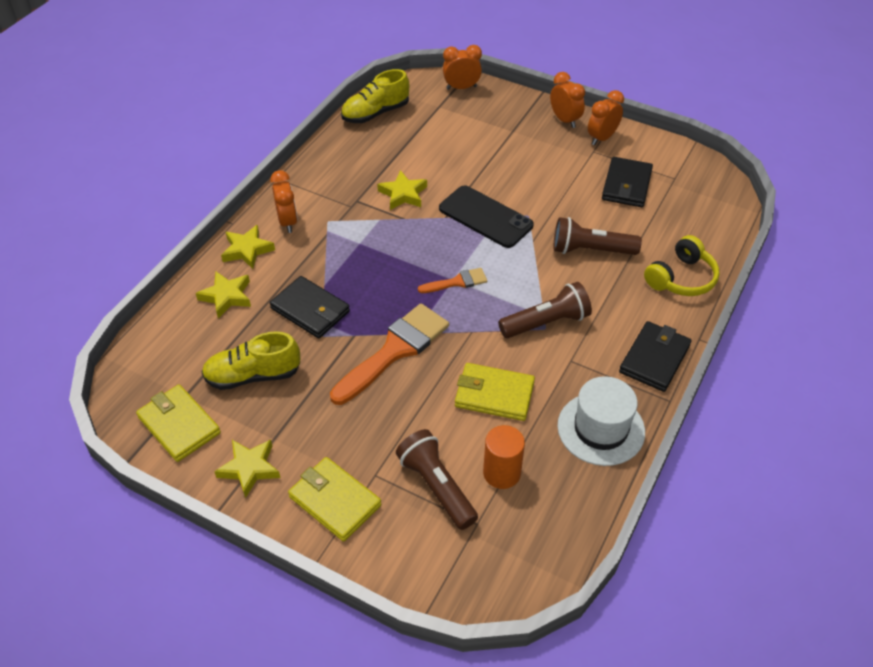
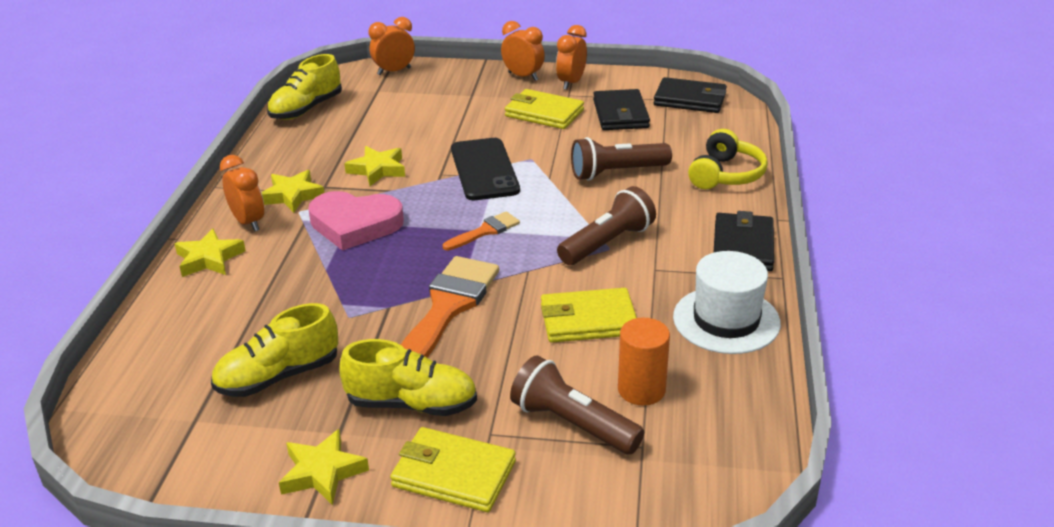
camera: 20 degrees left, 15 degrees down
(179, 425) = (201, 453): yellow wallet -> yellow wallet (544, 113)
(226, 296) = (203, 308): yellow star -> yellow star (292, 195)
(310, 310) = (320, 296): black wallet -> black wallet (690, 99)
(332, 430) = (411, 404): none -> yellow shoe
(363, 247) = (355, 225): none -> pink heart
(485, 217) = (484, 170): black phone -> black phone turned 60 degrees clockwise

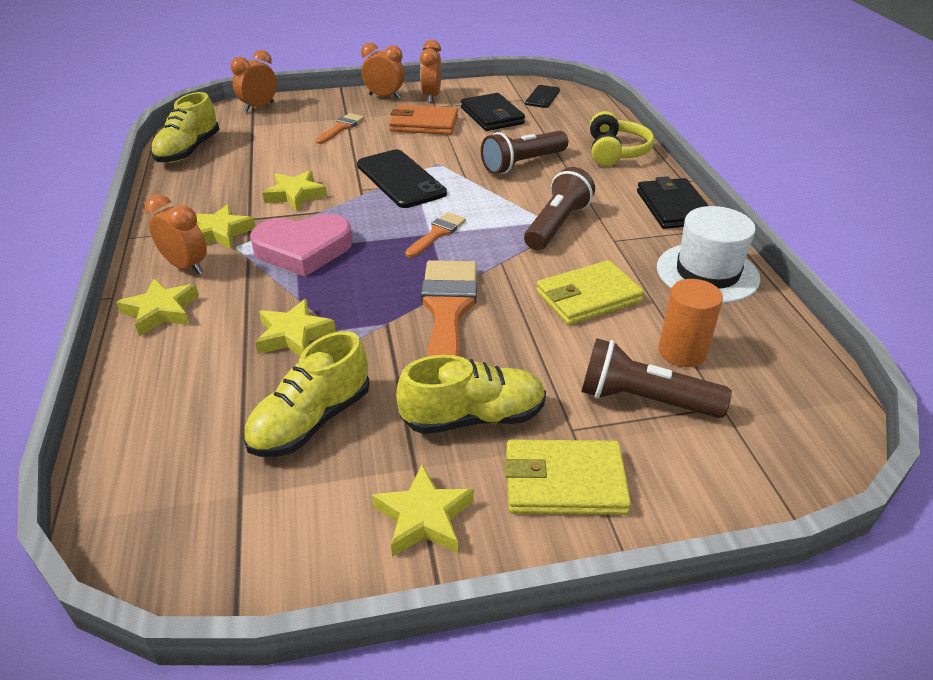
camera: 20 degrees left, 5 degrees up
(304, 301) = (294, 335): none -> yellow star
(460, 105) = (341, 128): none -> orange brush
(544, 113) = (424, 124): yellow wallet -> orange wallet
(690, 99) = (542, 97): black wallet -> black phone

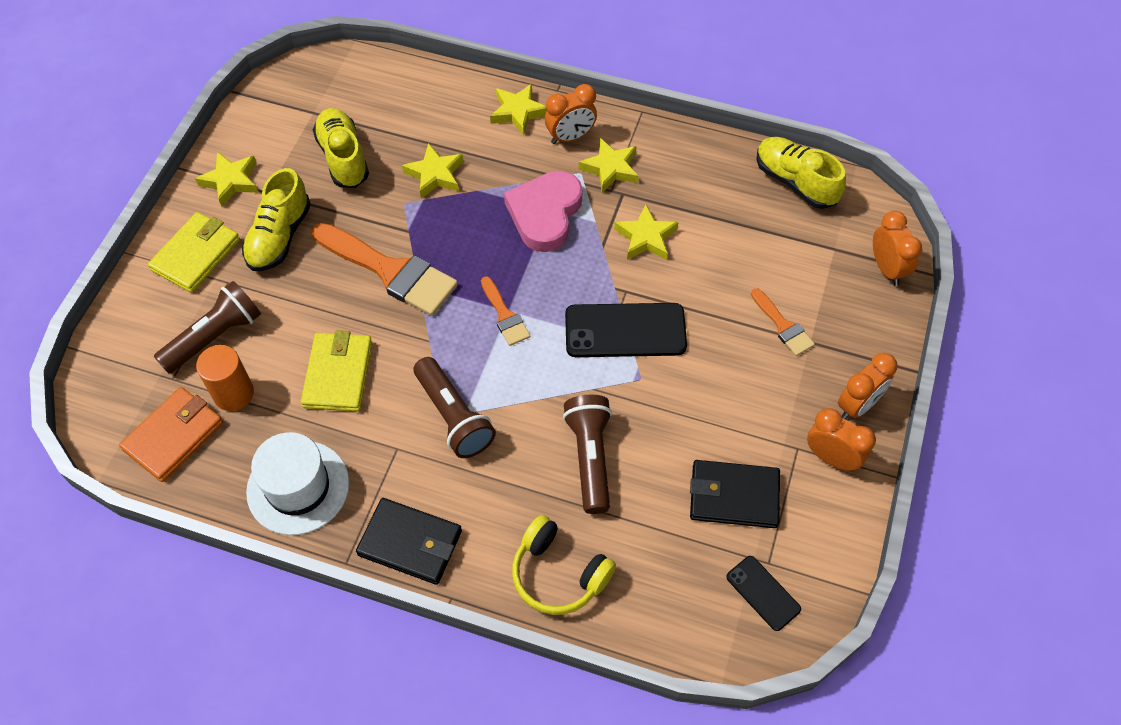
camera: 120 degrees right, 20 degrees up
(424, 124) = (749, 411): orange wallet -> orange wallet (174, 436)

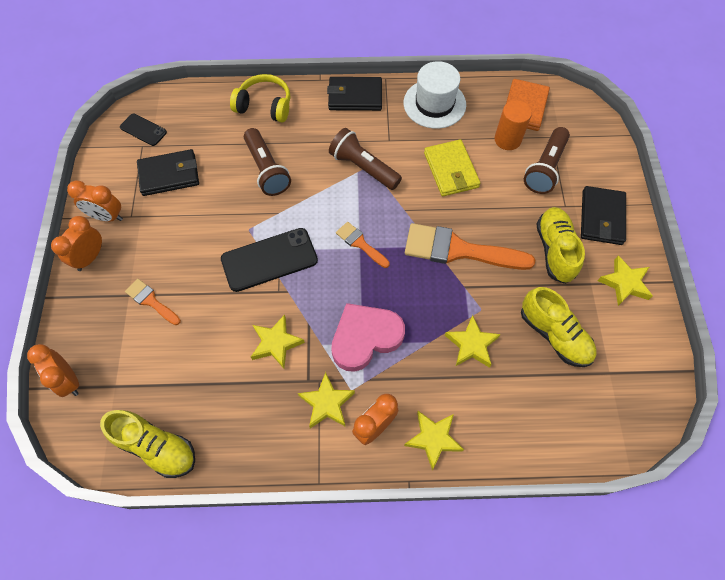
camera: 160 degrees right, 5 degrees up
(196, 255) = (602, 217): yellow wallet -> black wallet
(545, 214) = (365, 338): pink heart -> pink heart turned 120 degrees counterclockwise

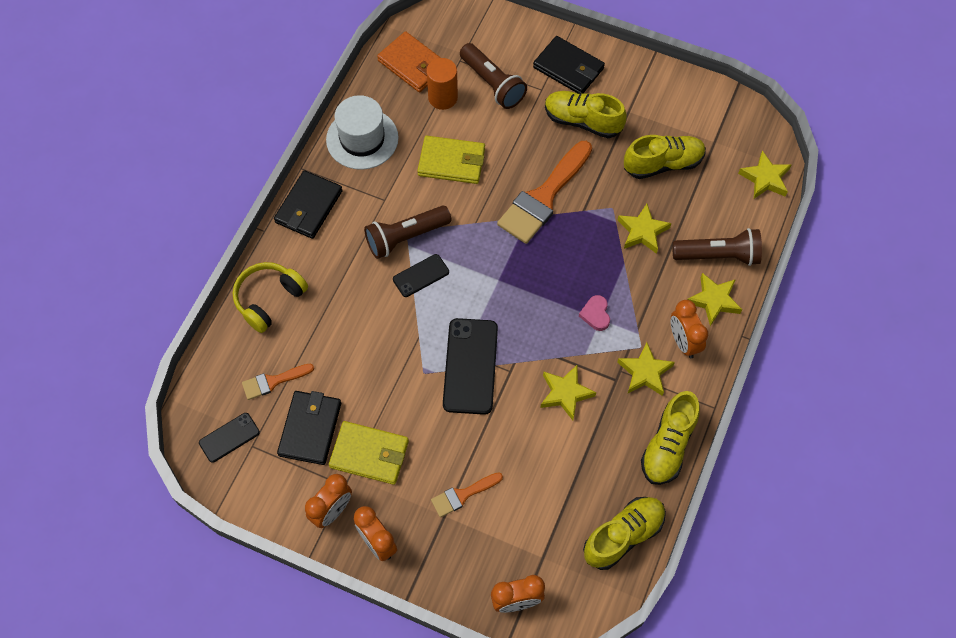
camera: 65 degrees left, 0 degrees up
(163, 221) = (369, 454): none -> yellow wallet
(261, 453) = (668, 445): none -> yellow shoe
(267, 170) = (358, 329): brown flashlight -> brown flashlight (718, 255)
(334, 192) = (421, 275): none -> black phone
(360, 243) = (493, 277): orange brush -> orange brush (273, 381)
(365, 338) = (595, 314): pink heart -> pink heart, size x0.46
(624, 283) = (640, 86): yellow star -> yellow star (765, 178)

